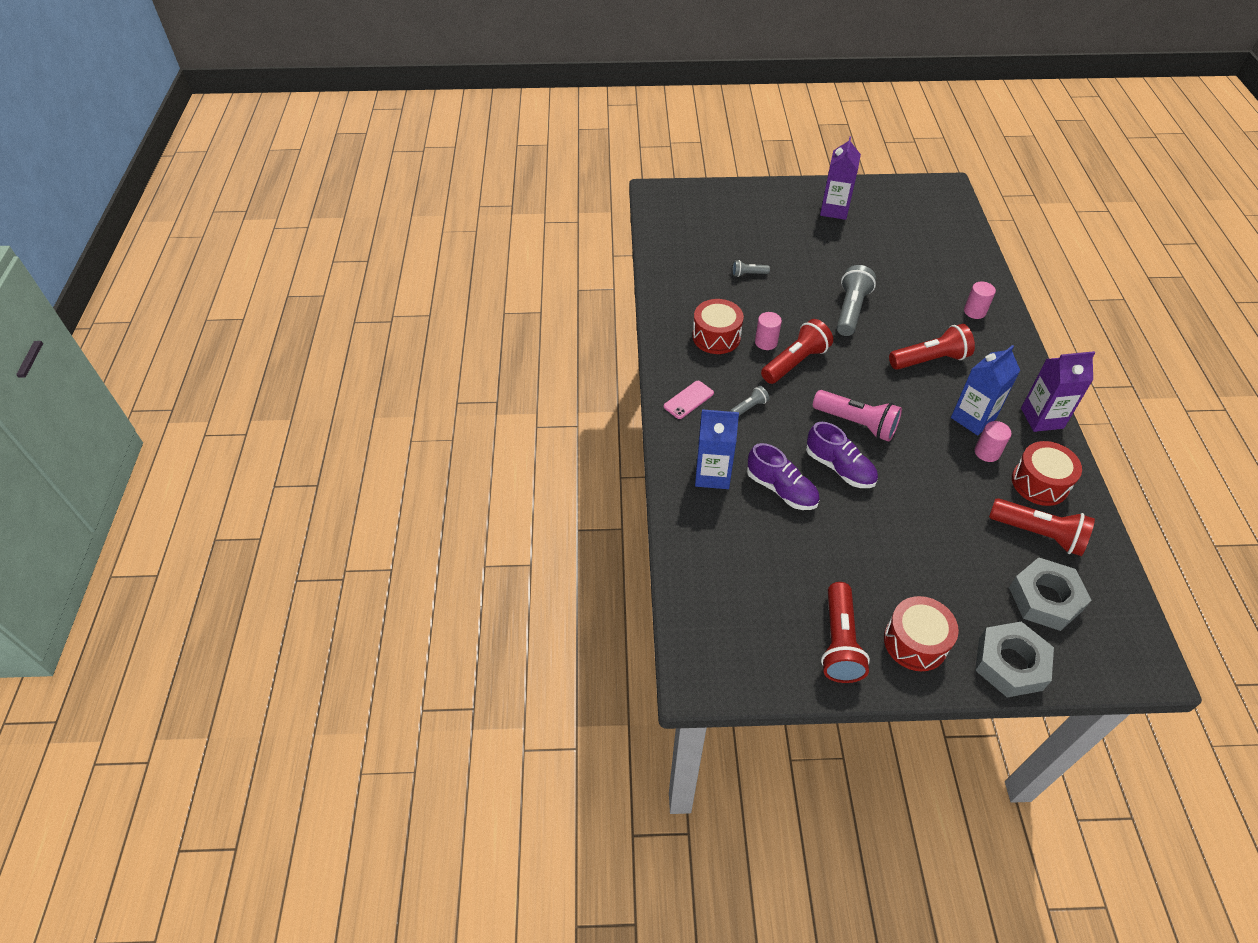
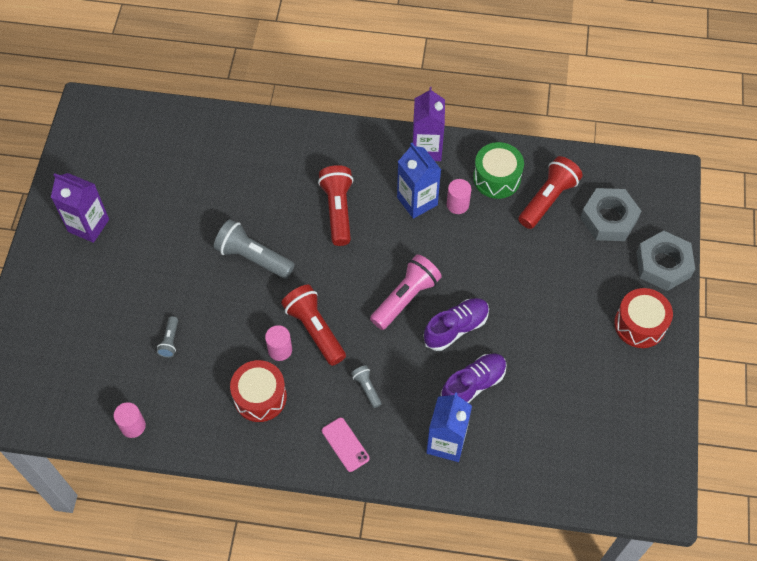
camera: 80 degrees left, 10 degrees up
(839, 642) = (635, 381): red flashlight -> none
(974, 311) = (283, 151): pink cylinder -> pink cylinder (133, 426)
(1040, 483) = (496, 178): red drum -> green drum

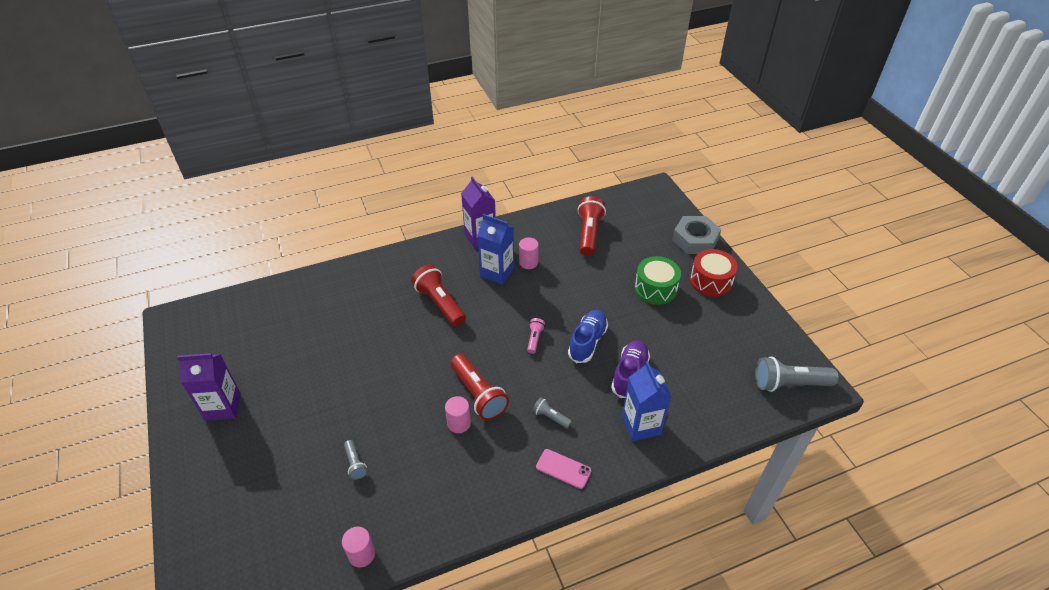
camera: 30 degrees left, 15 degrees down
(253, 257) = (391, 365): grey flashlight -> grey flashlight (789, 383)
(260, 397) = (465, 468): red drum -> none
(315, 330) = (478, 394): red flashlight -> red flashlight turned 150 degrees counterclockwise
(405, 298) = (534, 339): pink flashlight -> pink flashlight, size x0.50
(456, 328) = (587, 342): purple shoe -> blue shoe
(496, 178) = (544, 235): green drum -> green drum (655, 289)
(608, 219) = (638, 228): grey nut -> none

